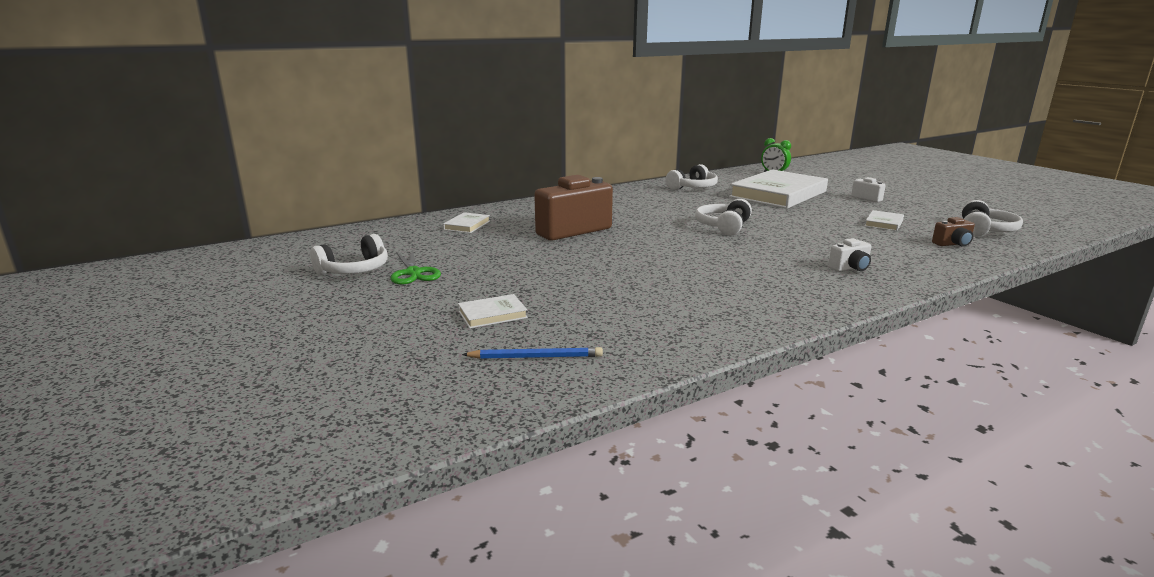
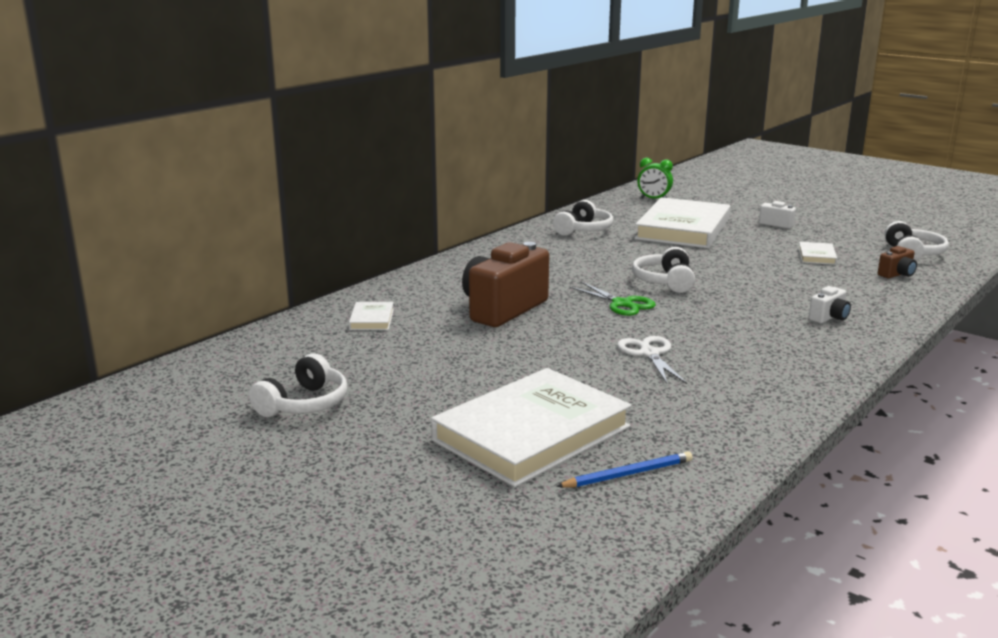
camera: 20 degrees left, 0 degrees up
(413, 273) = (382, 396): green scissors -> green scissors (622, 304)
(492, 314) = (531, 433): white book -> white book, size x2.41
(654, 273) = (649, 354): none -> white scissors

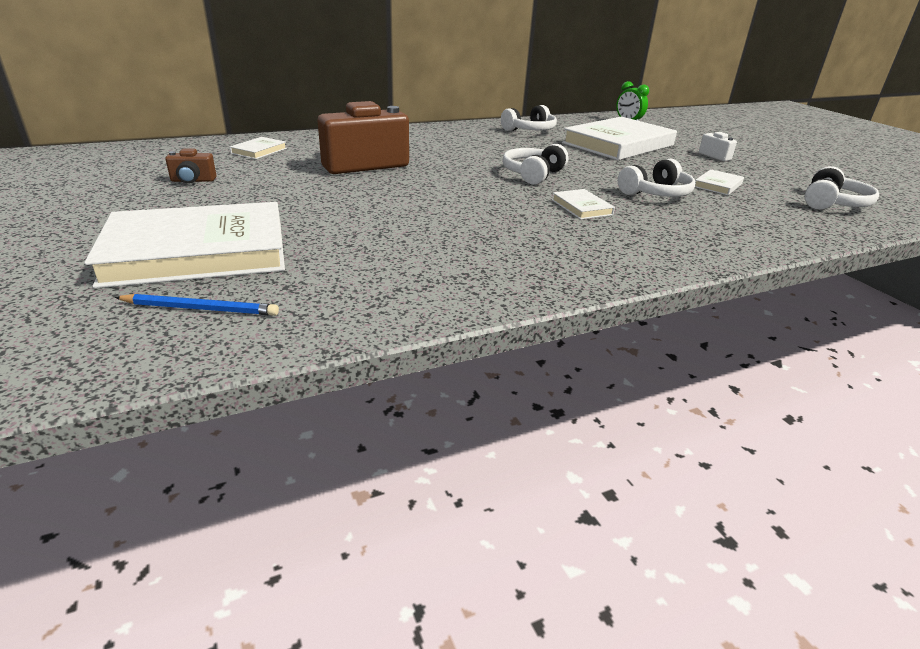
camera: 25 degrees right, 10 degrees up
(304, 404) = (98, 188): white headphones -> white headphones (655, 193)
(622, 304) = (465, 181): green scissors -> none
(649, 354) = (416, 220): white scissors -> none
(751, 305) = (581, 207): none -> white book
(829, 318) = (646, 234): white camera -> none
(897, 274) = (786, 216): brown camera -> brown camera (193, 181)

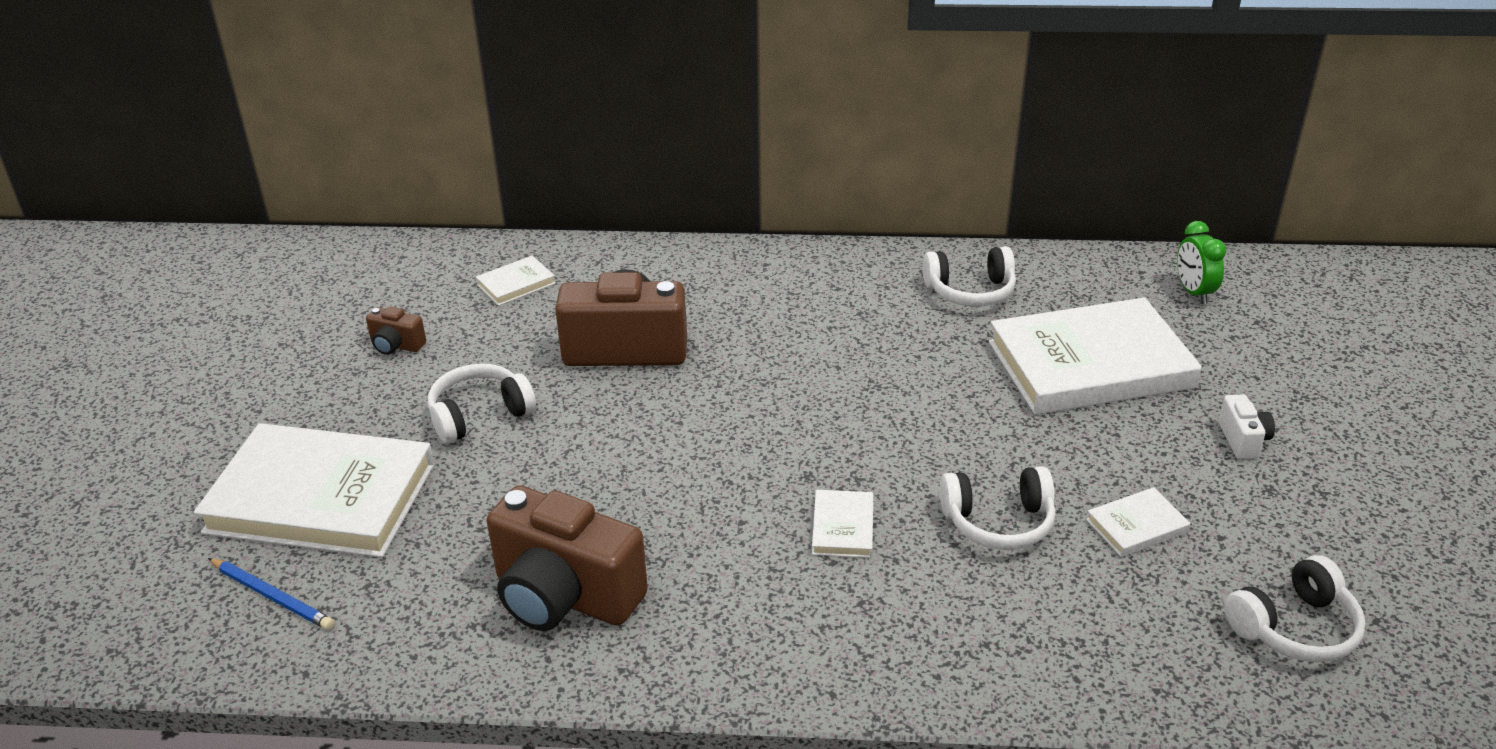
camera: 30 degrees right, 5 degrees up
(449, 262) = (564, 596): none -> brown camera
(533, 174) = (850, 426): white headphones -> white headphones (479, 415)

